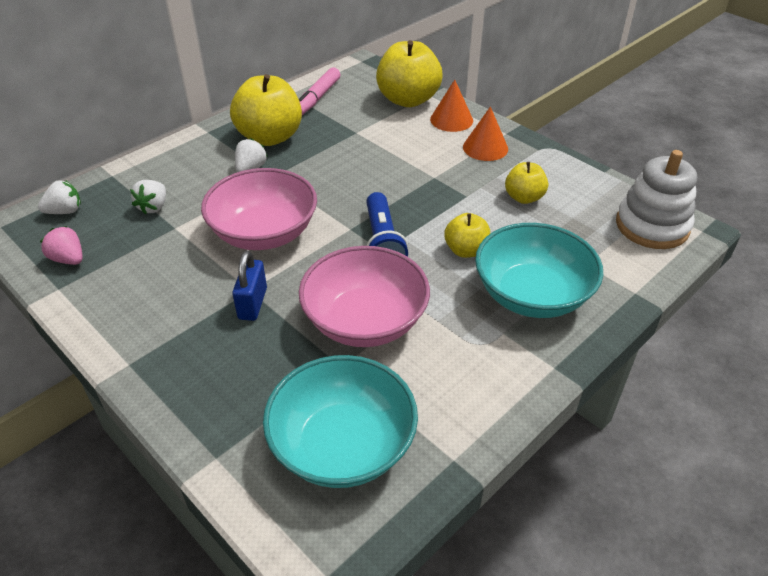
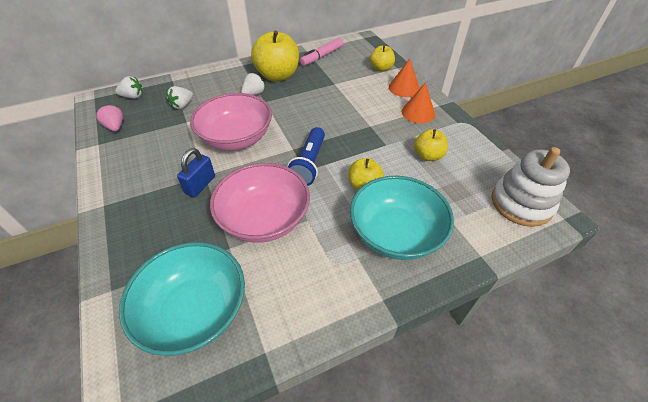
camera: 20 degrees right, 5 degrees up
(408, 100) = (381, 68): yellow apple -> yellow apple, size x0.55

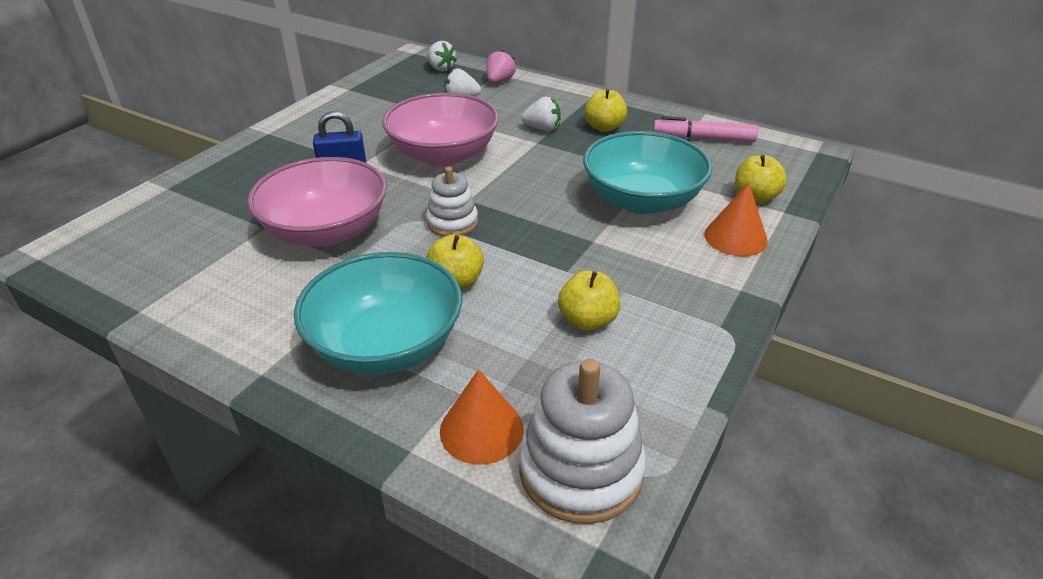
camera: 55 degrees right, 10 degrees down
(115, 127) = (382, 84): pink strawberry -> pink strawberry (499, 81)
(195, 310) = (168, 244): turquoise bowl -> turquoise bowl (642, 200)
(277, 76) = (604, 127): yellow apple -> yellow apple, size x0.55
(309, 164) = (452, 222): blue flashlight -> white stacking toy
(418, 112) = (687, 274): orange cone -> orange cone (481, 430)

